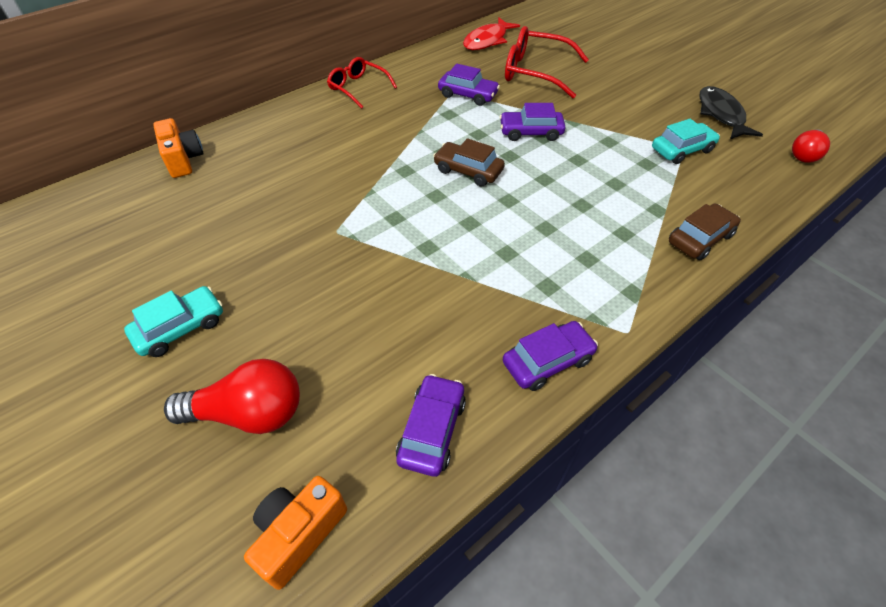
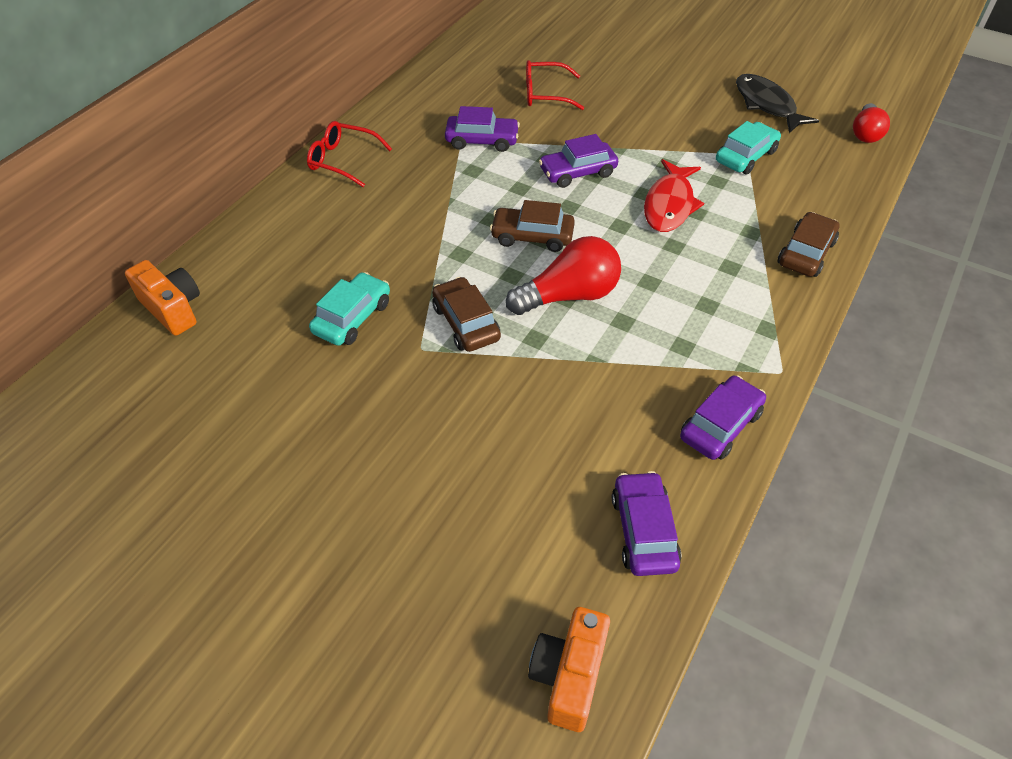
camera: 20 degrees left, 0 degrees up
(180, 328) = (305, 512): turquoise car -> turquoise car (352, 317)
(248, 413) = (444, 578): red light bulb -> red light bulb (569, 295)
(380, 221) = (466, 323): none -> brown car
(487, 41) = (468, 63): red fish -> red fish (669, 205)
(535, 72) = (545, 94): red glasses -> red glasses, size x0.64

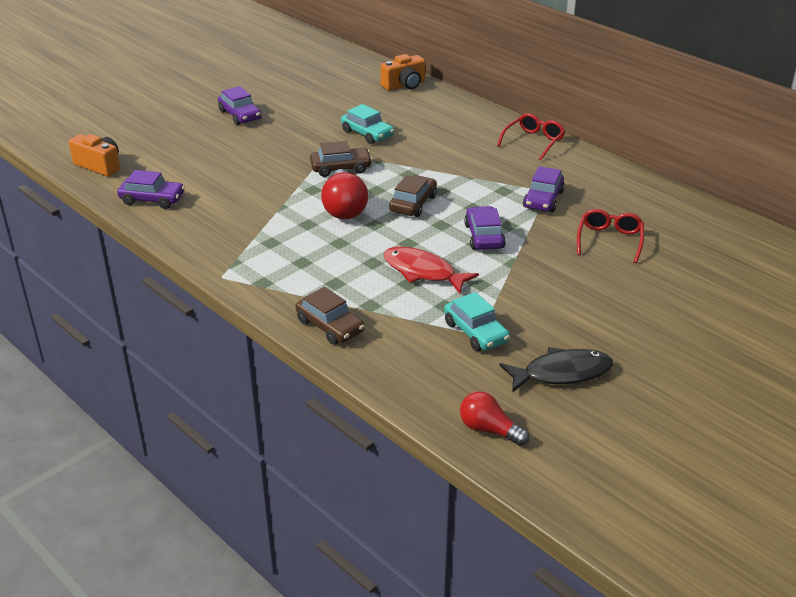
camera: 105 degrees right, 15 degrees down
(720, 425) = (198, 241): purple car -> purple car (240, 115)

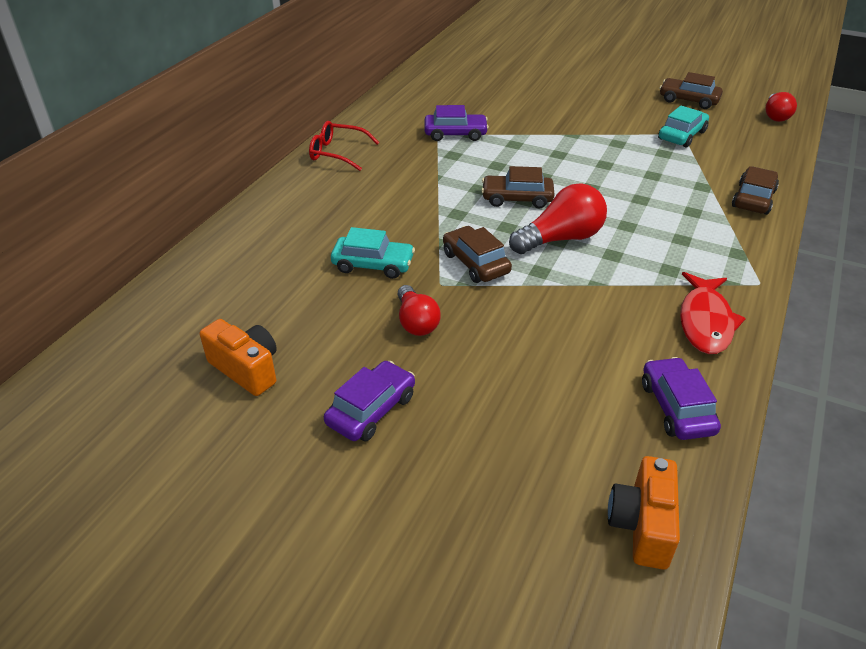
camera: 110 degrees left, 5 degrees up
(298, 138) = (416, 322): none -> red light bulb
(367, 134) = (373, 264): turquoise car -> turquoise car turned 75 degrees clockwise
(404, 85) = (207, 267): orange camera -> orange camera (246, 369)
(423, 272) = (628, 171): red fish -> red fish (705, 321)
(484, 236) = (543, 152): purple car -> none
(562, 373) = (688, 100): black fish -> brown car
(609, 240) = (501, 100): red glasses -> none

